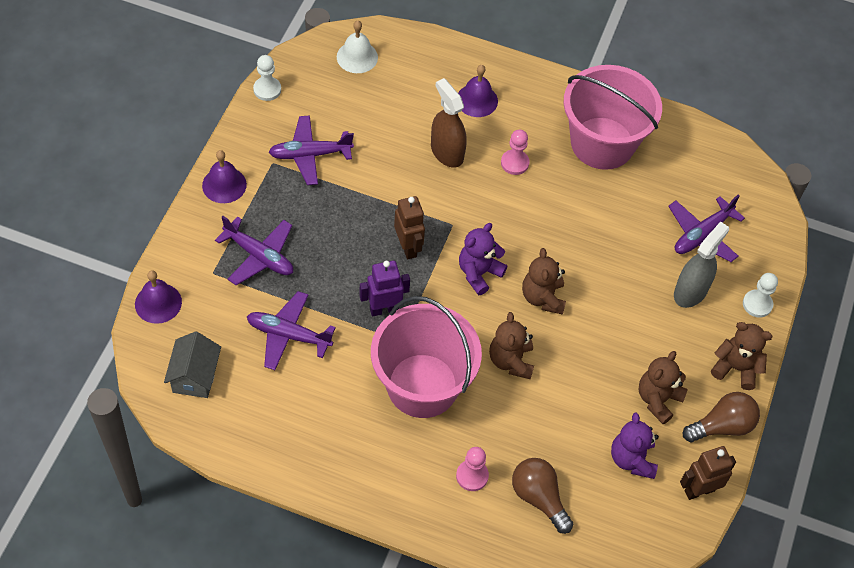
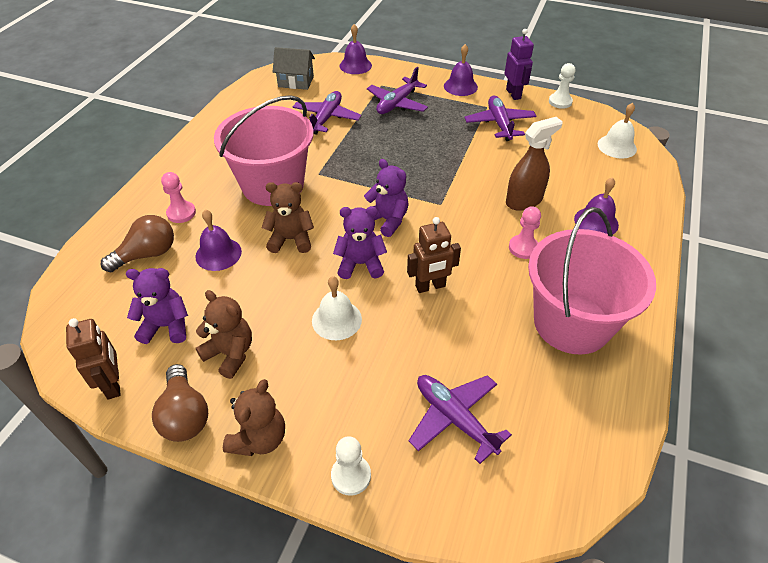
camera: 95 degrees right, 10 degrees down
(384, 309) = (349, 164): purple robot -> purple robot (513, 94)
(408, 247) = (412, 177): brown robot -> brown robot (430, 286)
(534, 427) = (218, 254): none -> purple bell
(542, 297) = (360, 264): brown teddy bear -> purple teddy bear
(612, 316) = (336, 320): none -> white bell
(690, 291) = (369, 398): grey spray bottle -> none

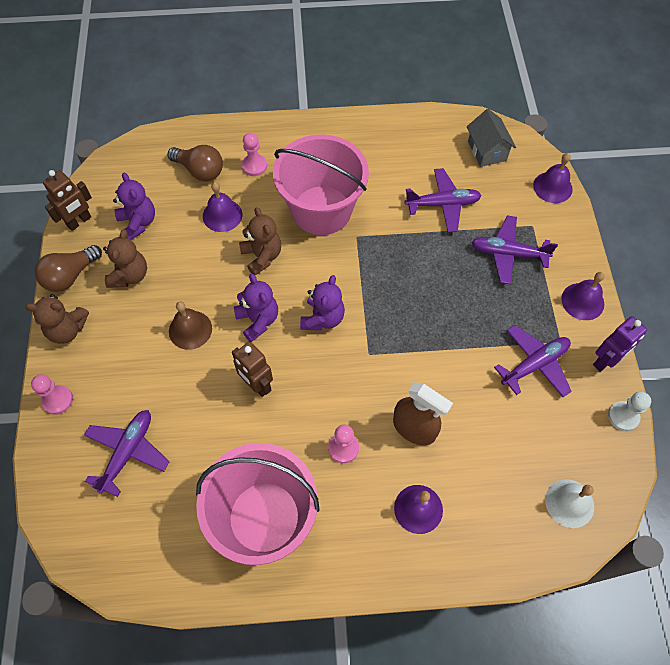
camera: 65 degrees right, 15 degrees up
(336, 320) = (190, 329): white bell -> brown bell
(351, 475) = (58, 400): white pawn -> pink pawn

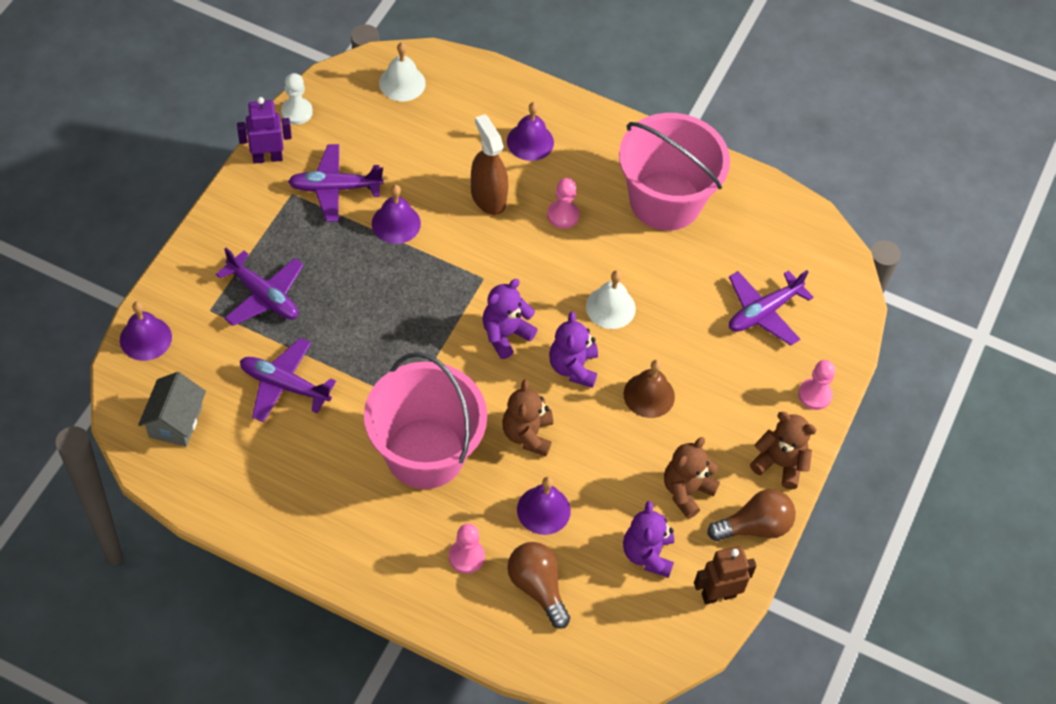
camera: 155 degrees left, 5 degrees down
(257, 385) = (610, 307): brown robot -> white bell
(582, 301) = (235, 214): purple bell -> purple bell (396, 223)

